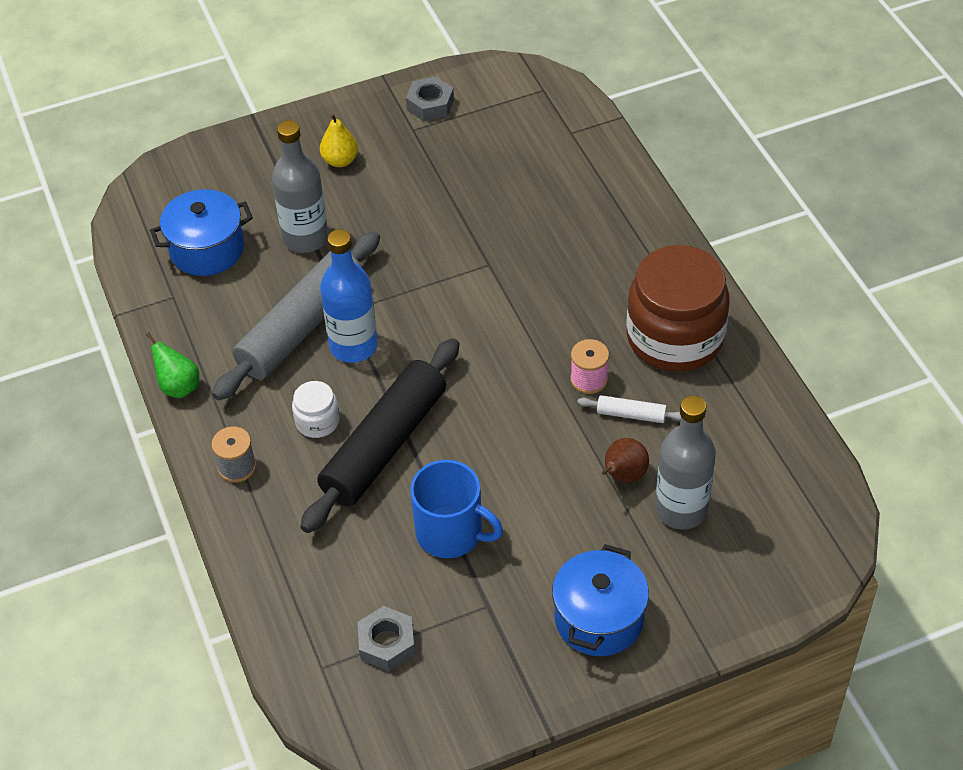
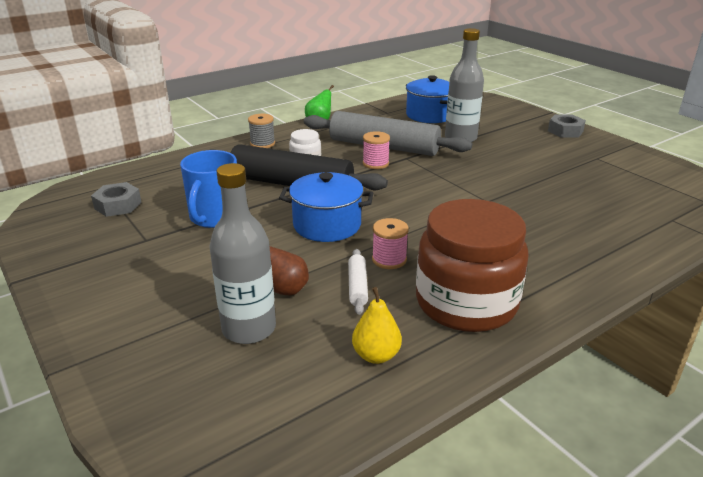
camera: 75 degrees right, 20 degrees down
(340, 160) = (540, 139): yellow pear -> yellow pear (376, 355)
(353, 346) = (375, 163): blue bottle -> pink spool
(430, 105) = (629, 160): grey nut -> grey nut (565, 131)
(599, 619) = (124, 293): blue pot -> blue pot (327, 225)

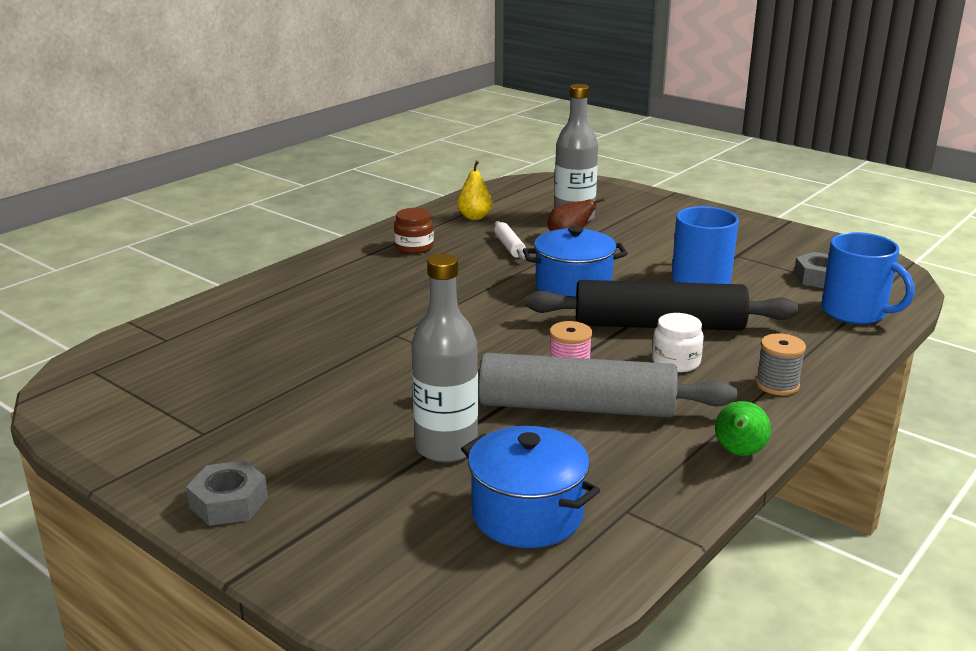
camera: 165 degrees right, 5 degrees down
(145, 176) = (855, 312): none -> blue mug
(389, 259) = (491, 266): pink spool -> none
(466, 303) = (414, 247): brown jar -> brown jar, size x0.45

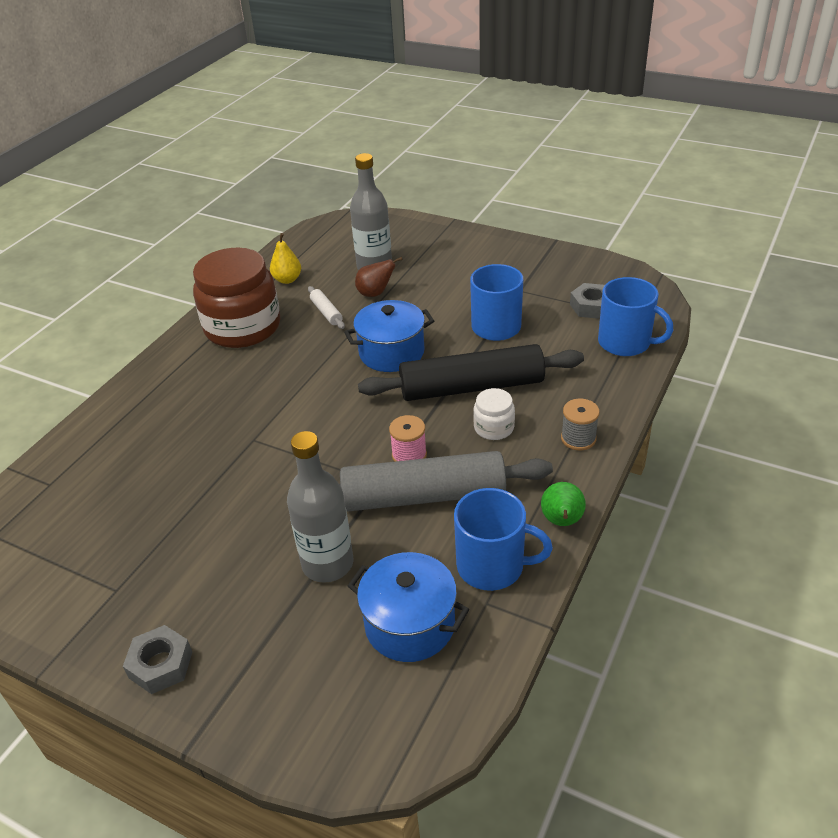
camera: 10 degrees left, 15 degrees up
(414, 247) = (243, 327): brown jar -> brown jar, size x2.25
(642, 479) = (492, 566): none -> blue mug

